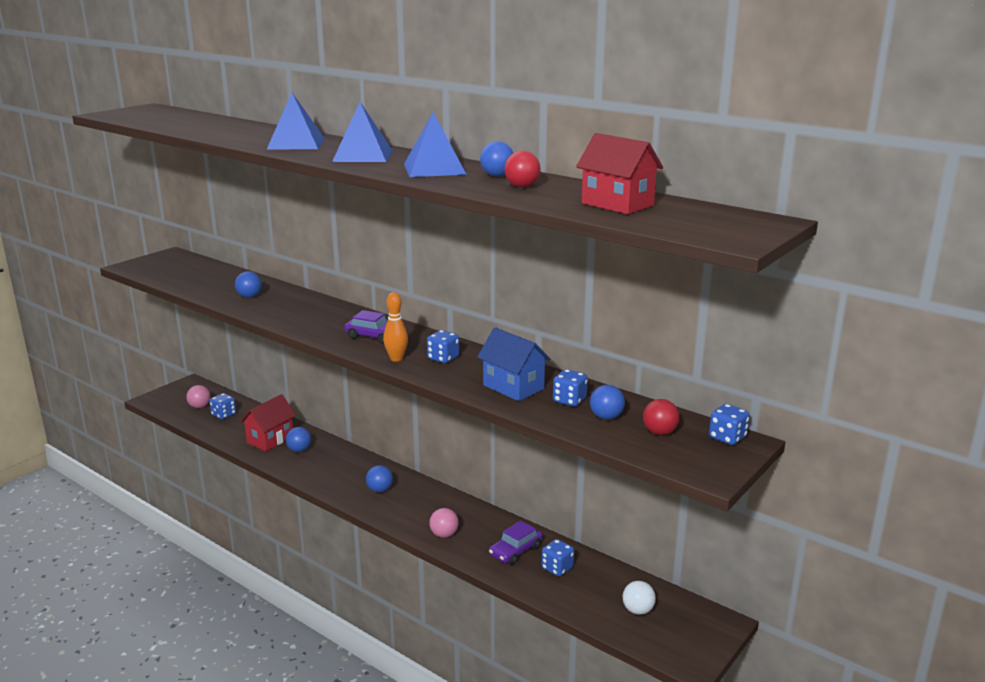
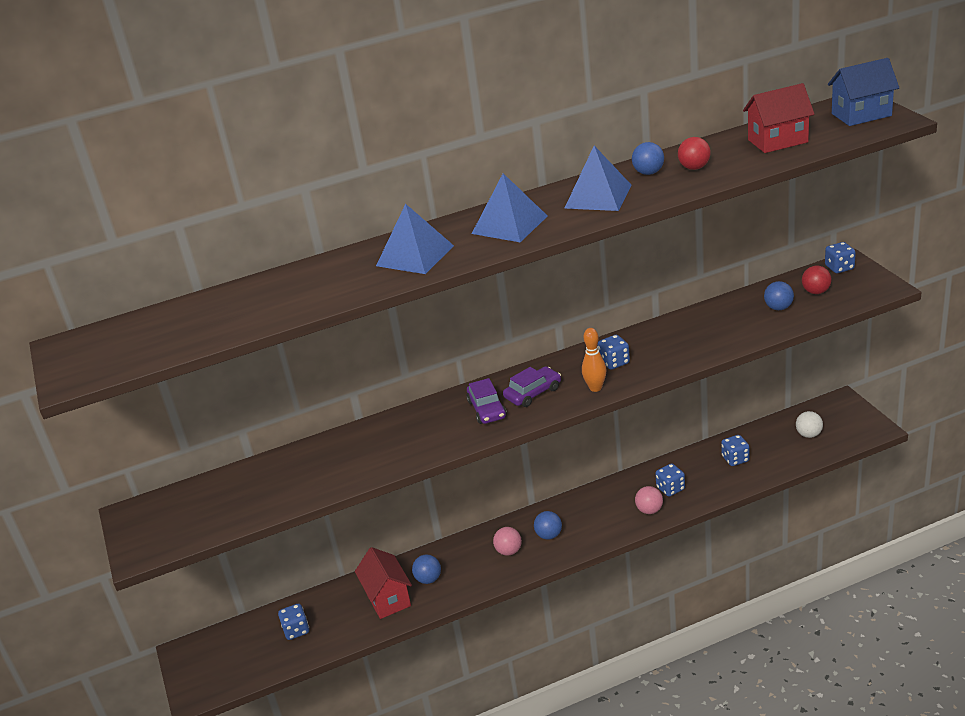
camera: 55 degrees left, 10 degrees up
(199, 406) = (255, 650): pink ball -> pink ball (509, 551)
(249, 296) = (348, 461): blue ball -> none
(513, 387) = (698, 338): blue house -> blue house (861, 115)
(515, 551) = (698, 475): purple car -> purple car (487, 409)
(569, 400) = (740, 317): blue dice -> blue dice (670, 488)

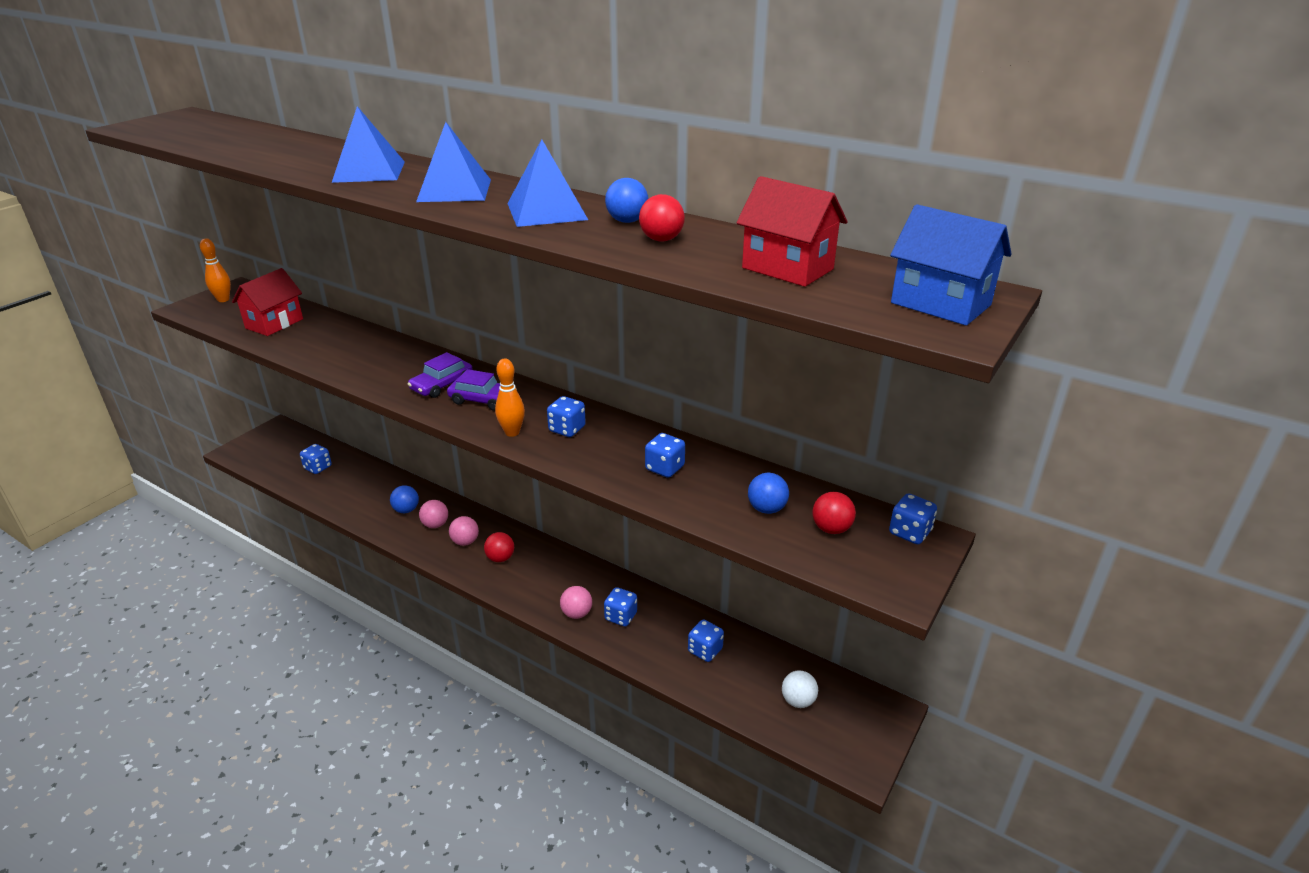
camera: 50 degrees right, 0 degrees up
(150, 525) = (223, 300): none -> orange bowling pin
(388, 598) = (373, 498): red house -> red house (274, 324)
(468, 564) = (435, 525): none -> pink ball
(549, 535) = (500, 558): blue ball -> red ball
(701, 333) = (665, 468): none -> blue dice

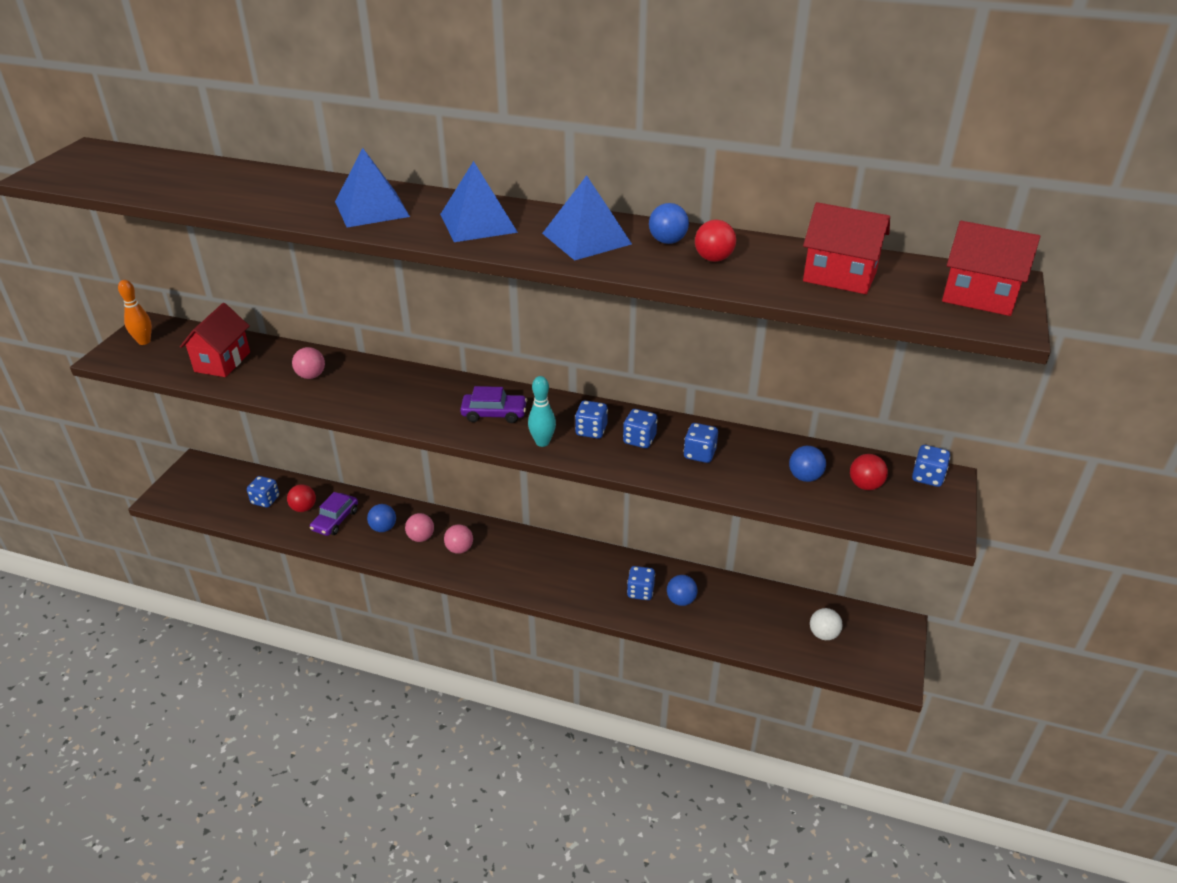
camera: 15 degrees left, 5 degrees up
(442, 385) = (444, 404): purple car -> purple car (335, 520)
(500, 558) = (502, 558): red ball -> red ball (304, 508)
(512, 432) = (542, 442): orange bowling pin -> turquoise bowling pin
(577, 613) = (599, 597): pink ball -> pink ball (311, 376)
(658, 633) = (681, 600): none -> blue ball
(705, 650) = (728, 607): blue dice -> blue dice (639, 440)
(940, 304) = (979, 297): blue house -> red house

